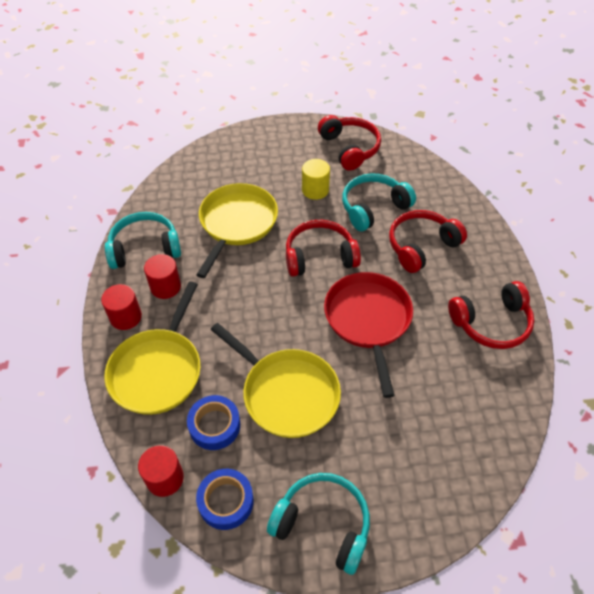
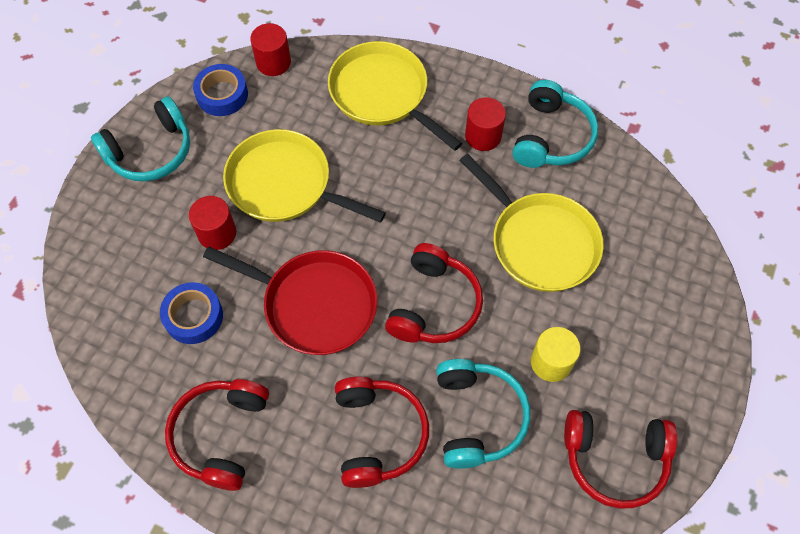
camera: 120 degrees right, 10 degrees up
(125, 317) = (464, 90): red cylinder -> red cylinder (217, 233)
(214, 425) = (294, 114): blue tape -> blue tape (193, 316)
(287, 393) = (284, 184): yellow pan -> yellow pan turned 45 degrees clockwise

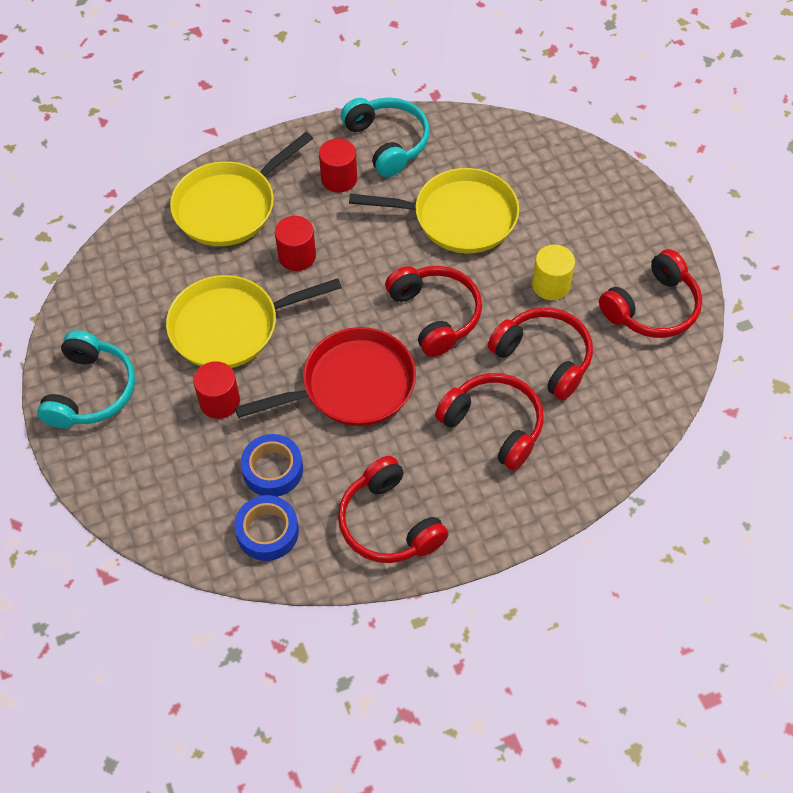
camera: 45 degrees left, 5 degrees down
(222, 95) = (99, 305): blue tape -> blue tape (267, 532)
(273, 62) = (113, 250): red cylinder -> red cylinder (297, 256)
(382, 94) = (229, 207): yellow pan -> yellow pan turned 45 degrees counterclockwise
(478, 417) = (544, 358): turquoise headphones -> red headphones

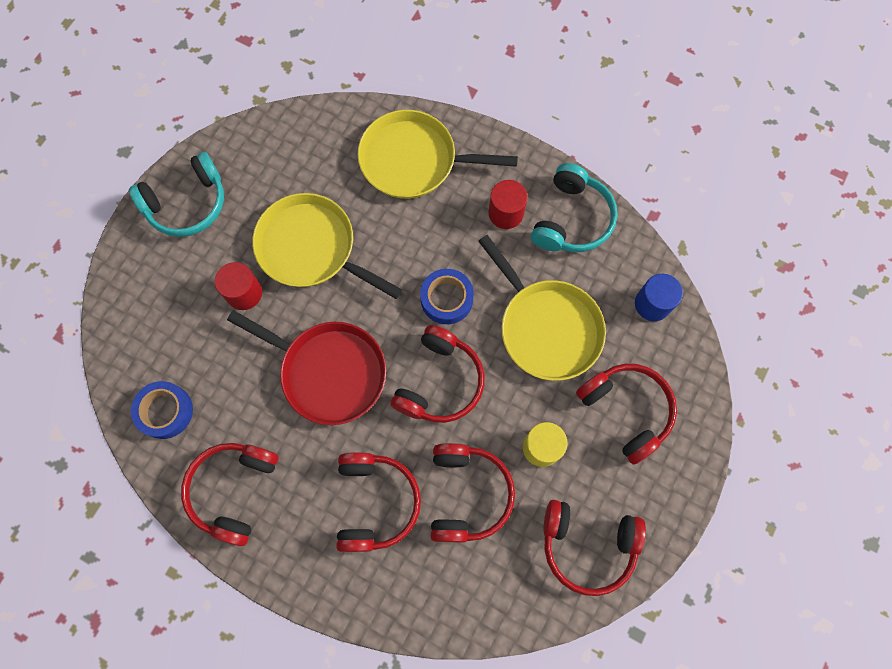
camera: 50 degrees right, 15 degrees up
(272, 469) = (217, 374): blue tape -> blue tape (446, 299)
(297, 256) = (409, 242): red cylinder -> none
(504, 142) = (652, 304): none -> blue cylinder
(571, 213) = (626, 410): none -> red headphones

